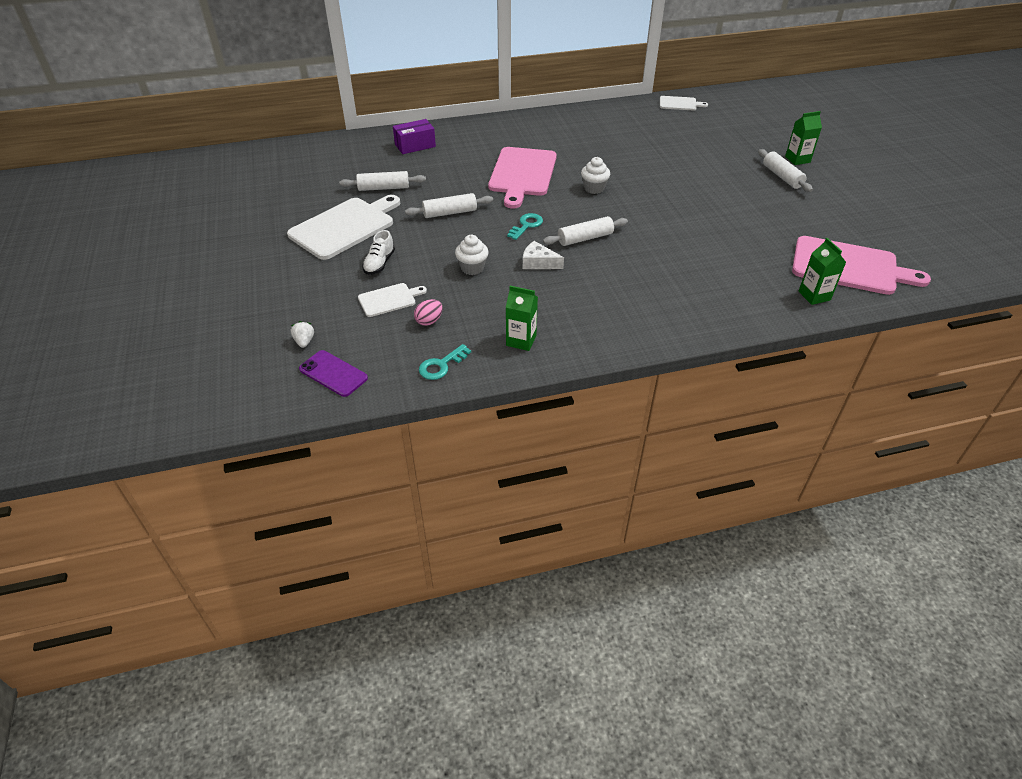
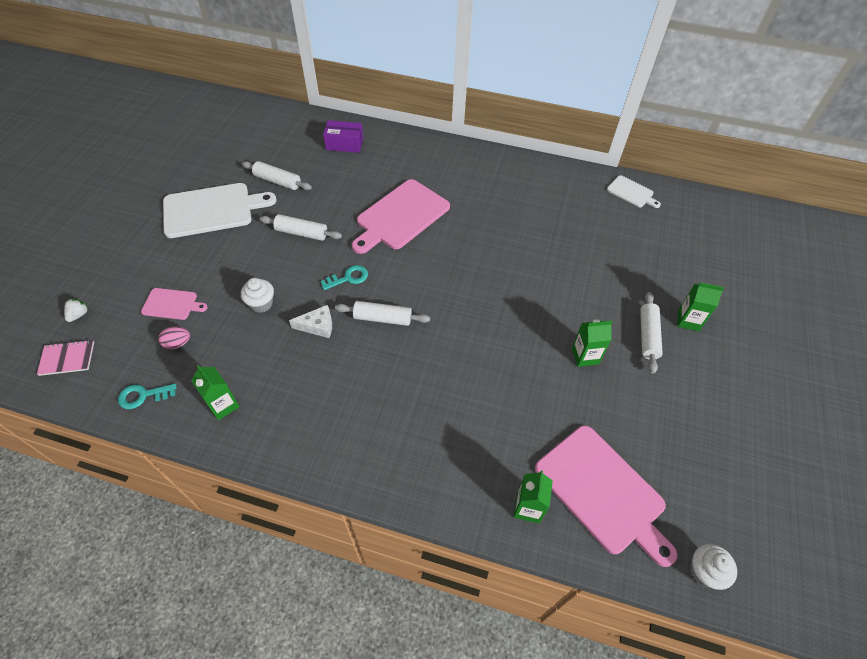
camera: 30 degrees right, 10 degrees up
(333, 373) = (67, 358): purple phone -> pink notebook
(379, 263) = (200, 262): white shoe -> none
(389, 299) = (172, 304): white cutting board -> pink cutting board
(538, 263) = (318, 326): white cheese -> white cheese turned 120 degrees clockwise
(594, 188) = (447, 263): white cupcake -> white cupcake (704, 571)
(755, 203) = (585, 356): none -> green carton

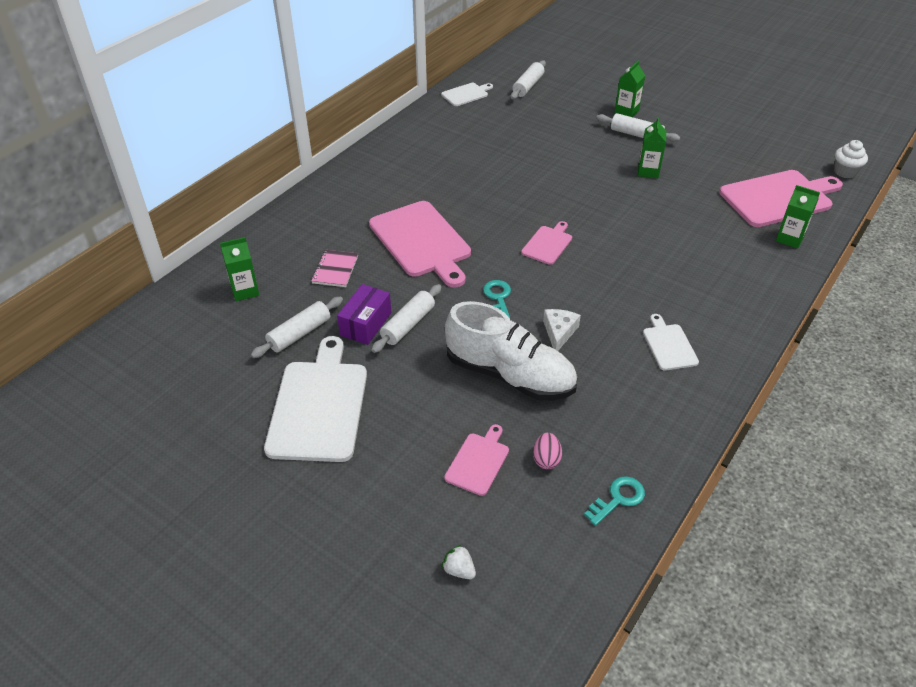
camera: 70 degrees left, 10 degrees down
(67, 358) = (535, 584): pink notebook -> pink notebook (335, 270)
(143, 396) = (618, 499): turquoise key -> turquoise key turned 135 degrees counterclockwise
(223, 405) = (647, 424): green carton -> green carton (245, 291)
(261, 304) = (510, 375): white cupcake -> white shoe
(322, 409) = (669, 345): none -> white cutting board
(344, 144) = (266, 263): purple box -> purple box (366, 324)
(383, 318) = (565, 282): white rolling pin -> white rolling pin (528, 86)
(431, 296) = (548, 244): none -> pink cutting board

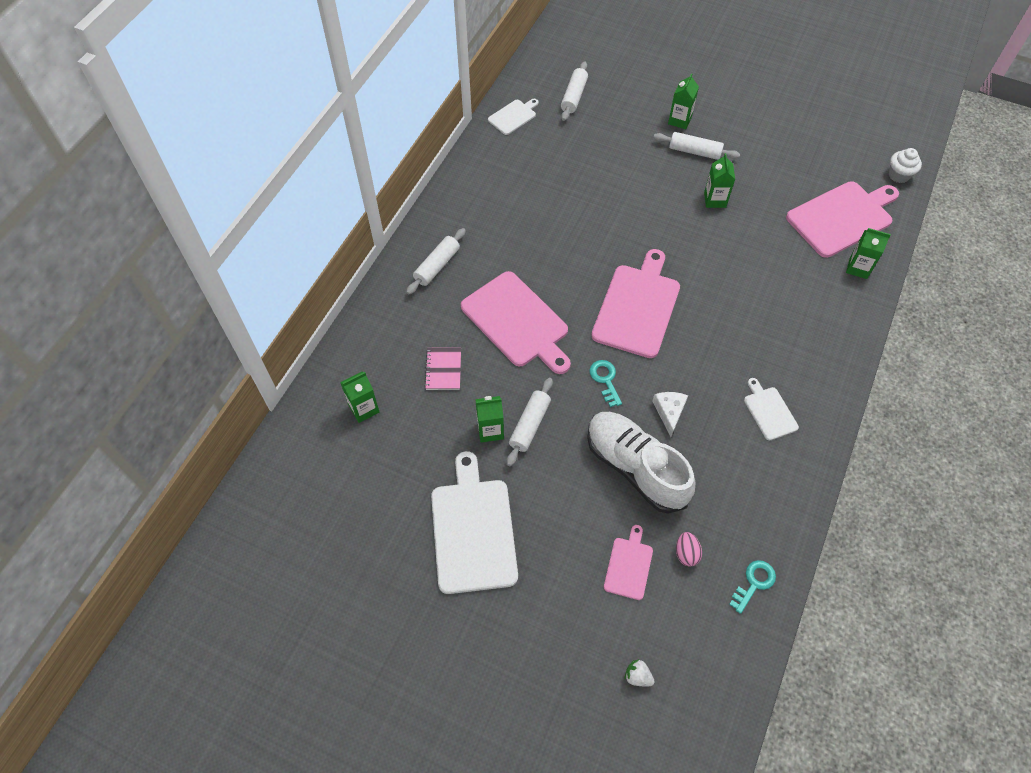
camera: 10 degrees left, 15 degrees up
(299, 333) = (431, 451): white rolling pin -> white rolling pin (437, 266)
(366, 324) = (490, 430): purple box -> green carton
(510, 375) = (635, 467): white shoe -> white shoe turned 150 degrees counterclockwise
(548, 244) = (637, 307): pink cutting board -> pink cutting board, size x1.99

